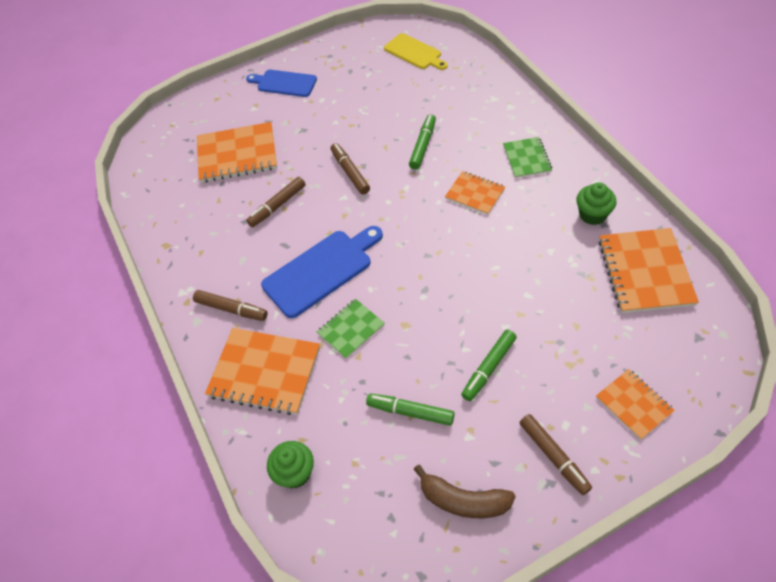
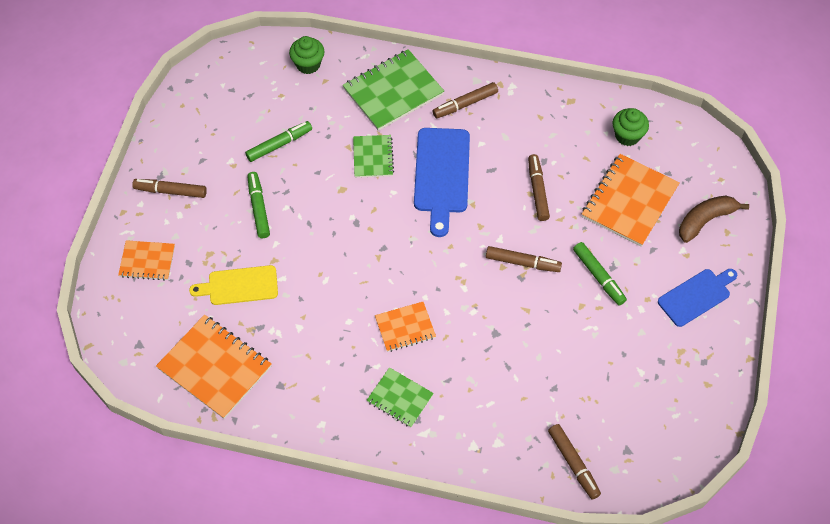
camera: 125 degrees right, 5 degrees up
(264, 372) = (393, 91): orange notebook -> green notebook
(414, 53) = (633, 436): yellow cutting board -> yellow cutting board (239, 286)
(423, 145) = (498, 337): green marker -> green marker (598, 276)
(463, 63) = (573, 463): none -> brown marker
(463, 500) = (201, 128): brown banana -> brown banana (705, 220)
(592, 215) = (296, 387): green cupcake -> green cupcake (627, 136)

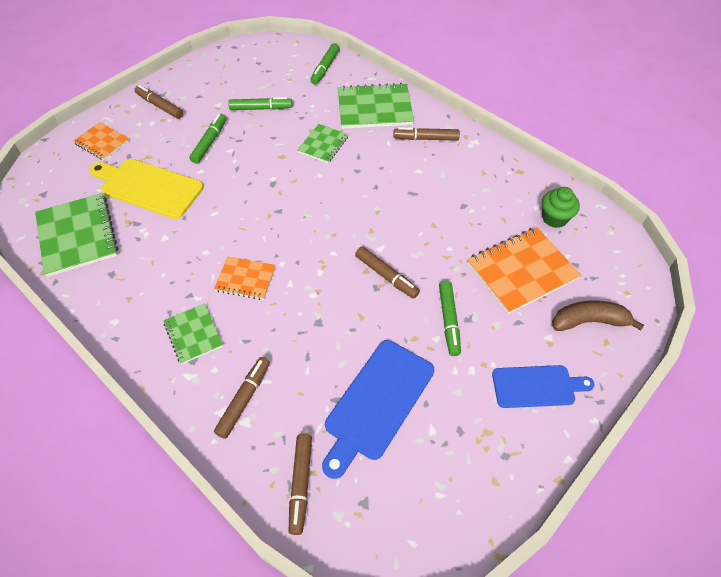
camera: 30 degrees right, 5 degrees down
(215, 367) = (77, 236): orange notebook -> green notebook
(239, 286) = (148, 187): yellow cutting board -> yellow cutting board, size x1.51
(308, 64) = (325, 68): green cupcake -> green marker
(441, 175) = (368, 179): blue cutting board -> blue cutting board (377, 403)
(537, 191) = (441, 225): brown marker -> brown marker (244, 399)

